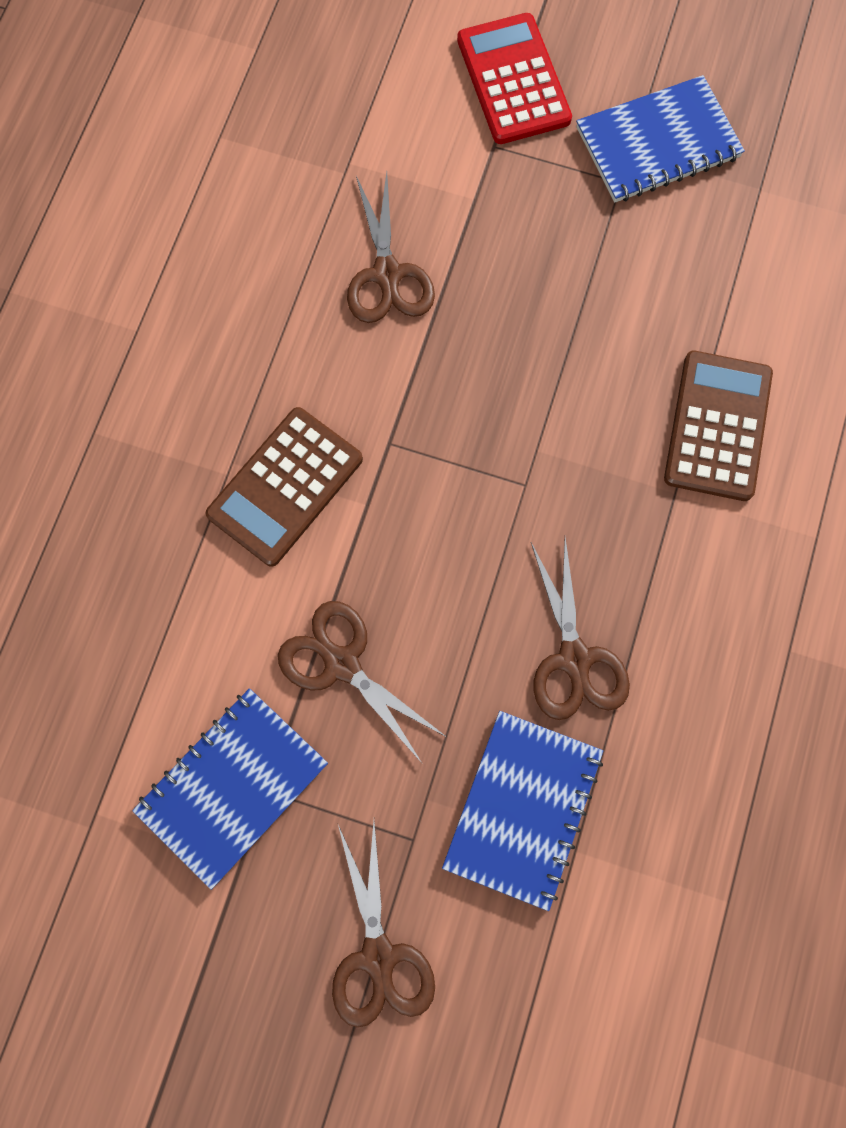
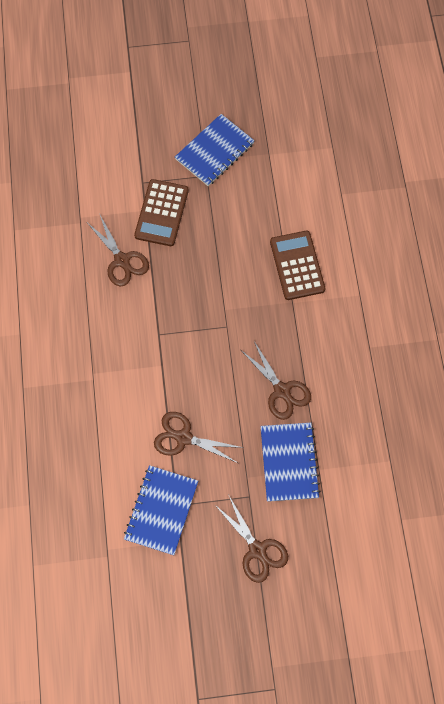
camera: 25 degrees left, 5 degrees down
(285, 486) = (122, 373): brown calculator -> brown calculator (161, 213)
(513, 80) = (137, 149): red calculator -> none

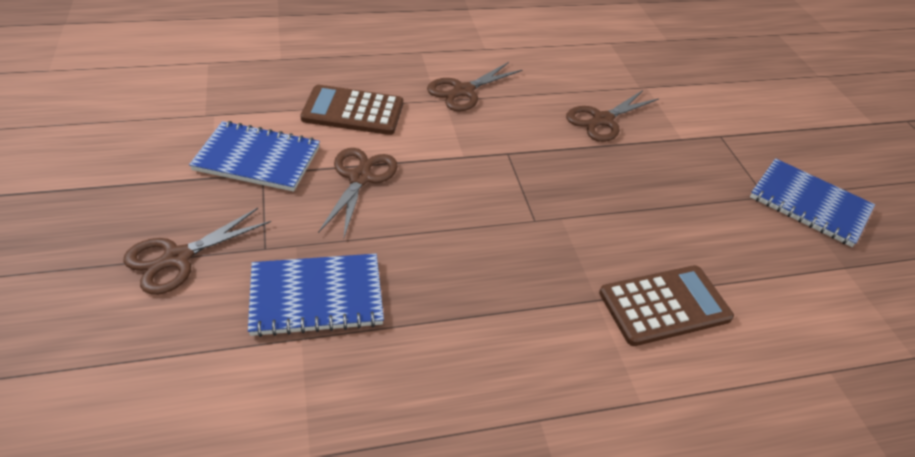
camera: 80 degrees right, 25 degrees down
(161, 213) = (685, 153): brown calculator -> brown calculator (353, 111)
(282, 390) = (439, 286): brown scissors -> brown scissors (464, 91)

